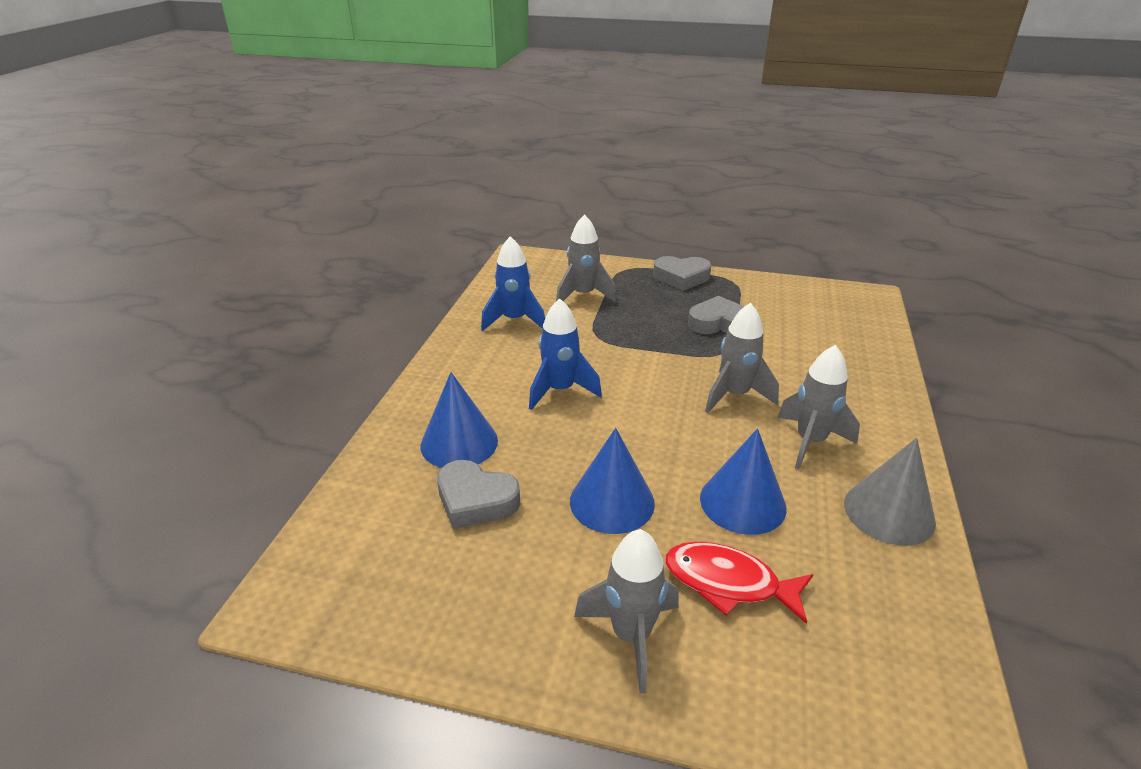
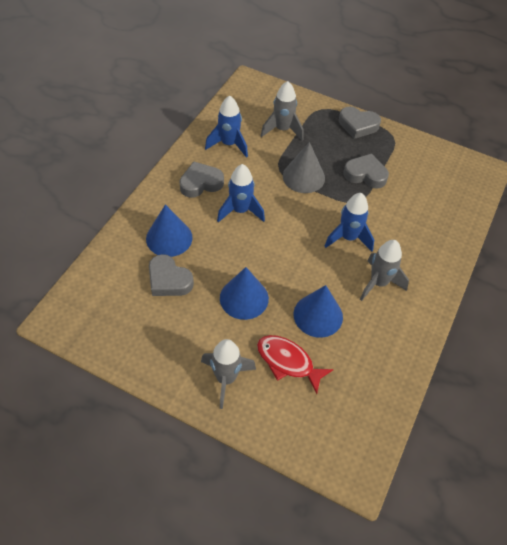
camera: 10 degrees right, 20 degrees up
(488, 368) = (200, 183): none -> grey heart
(734, 395) = (348, 238): grey rocket -> blue rocket
(889, 512) = (399, 341): grey cone -> grey cone (303, 177)

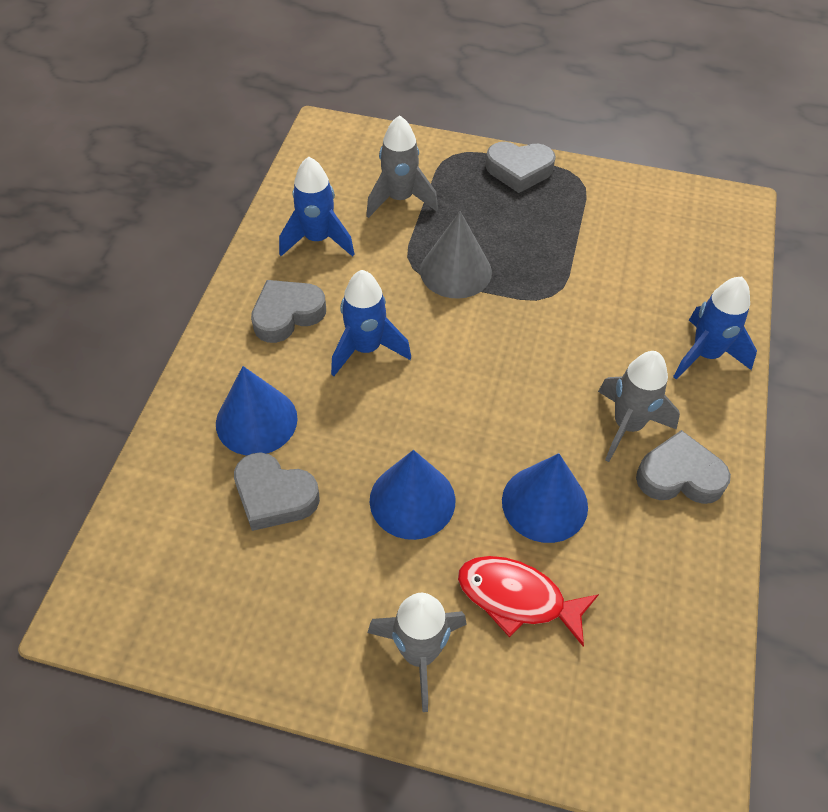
camera: 10 degrees left, 0 degrees up
(348, 238) = (556, 359): blue rocket -> blue rocket (705, 355)
(365, 174) = (554, 248): grey heart -> grey heart (679, 476)

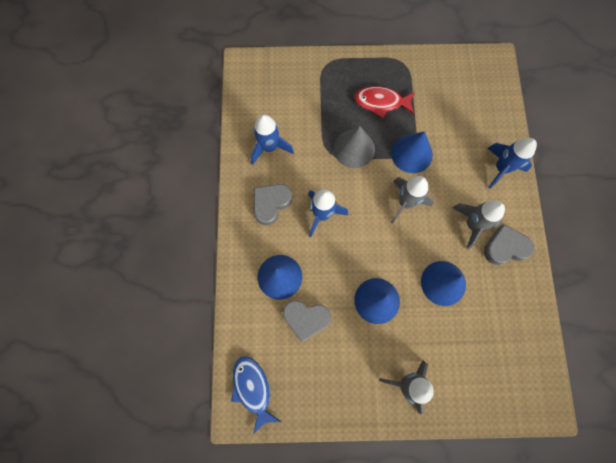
camera: 15 degrees left, 20 degrees up
(132, 581) = (252, 388): none -> blue fish
(399, 199) = (306, 106): grey rocket -> grey rocket (405, 202)
(517, 598) = (445, 340): red fish -> red fish (381, 102)
(519, 170) = (368, 66): grey heart -> none
(552, 299) = (411, 153): none -> blue cone

